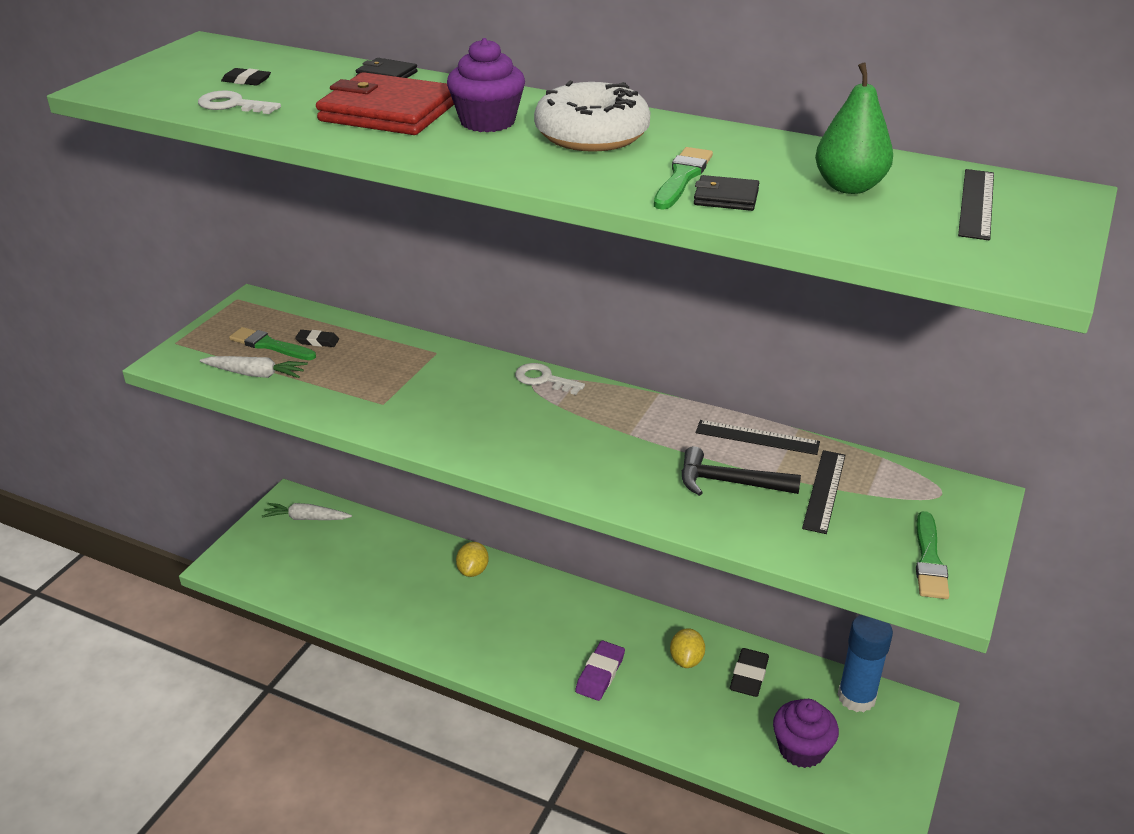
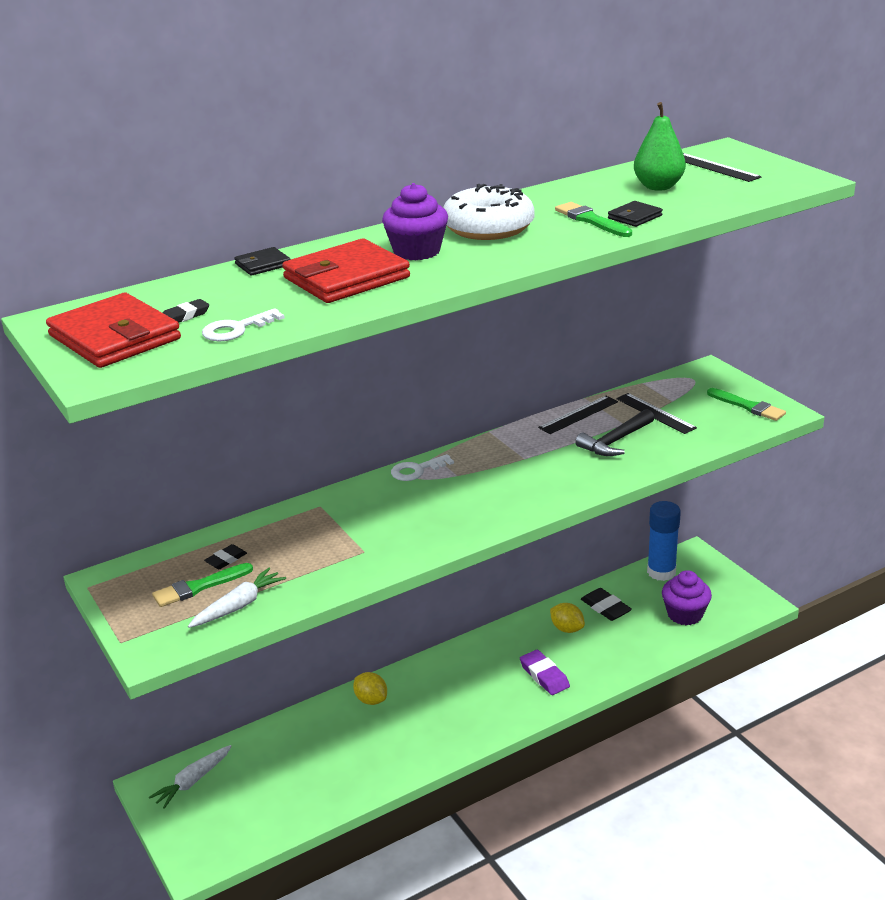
camera: 55 degrees left, 5 degrees down
(184, 72) = (115, 337): none -> red wallet

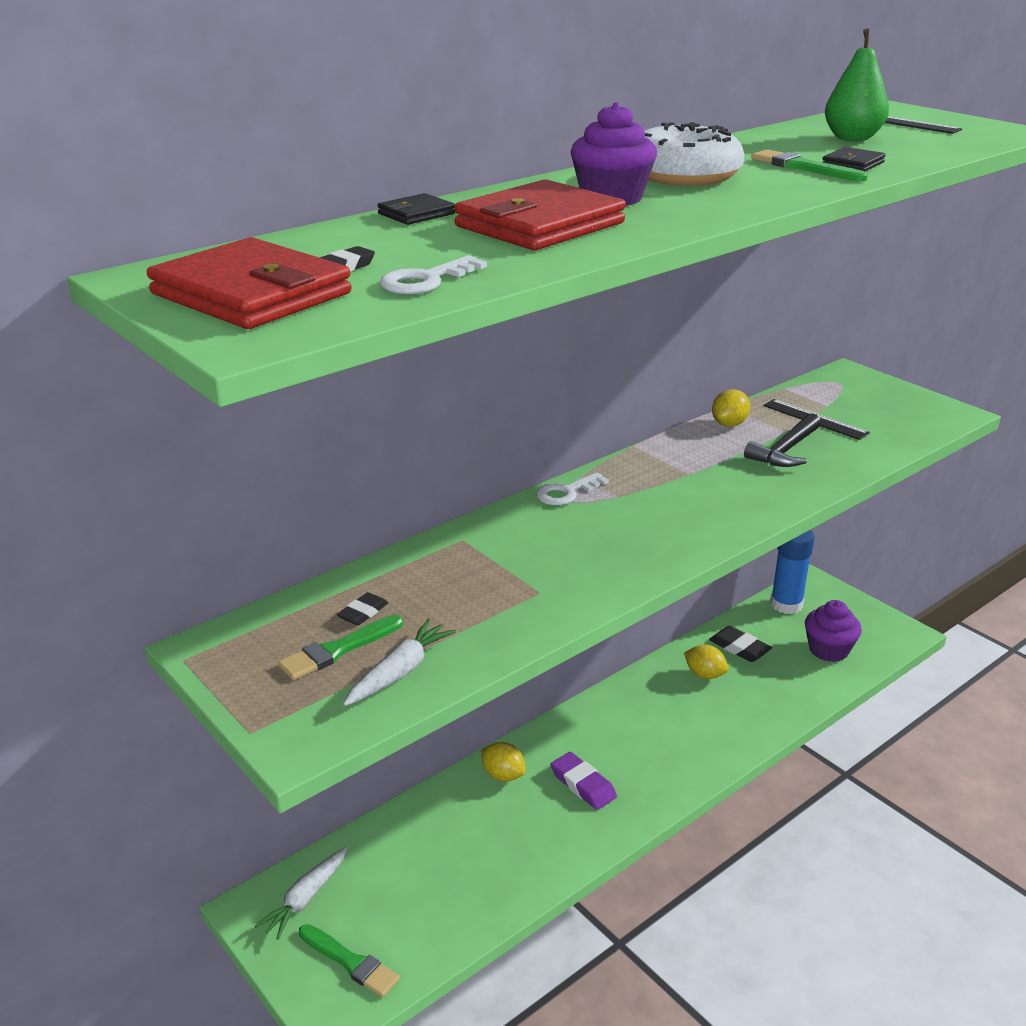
camera: 10 degrees left, 0 degrees up
(544, 676) = (697, 731): purple eraser -> purple eraser (583, 784)
(578, 415) = (729, 424): black ruler -> yellow lemon
(748, 406) = (913, 408): green brush -> green brush (350, 962)

